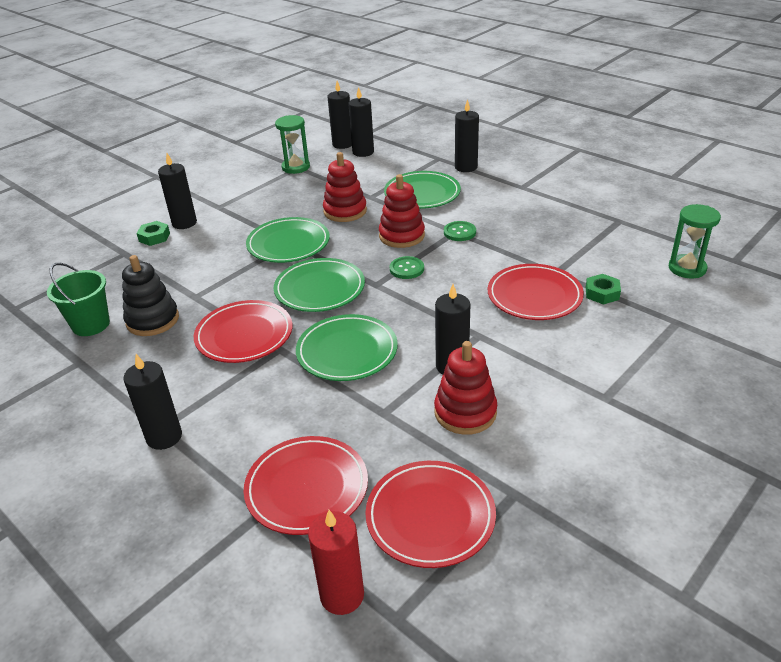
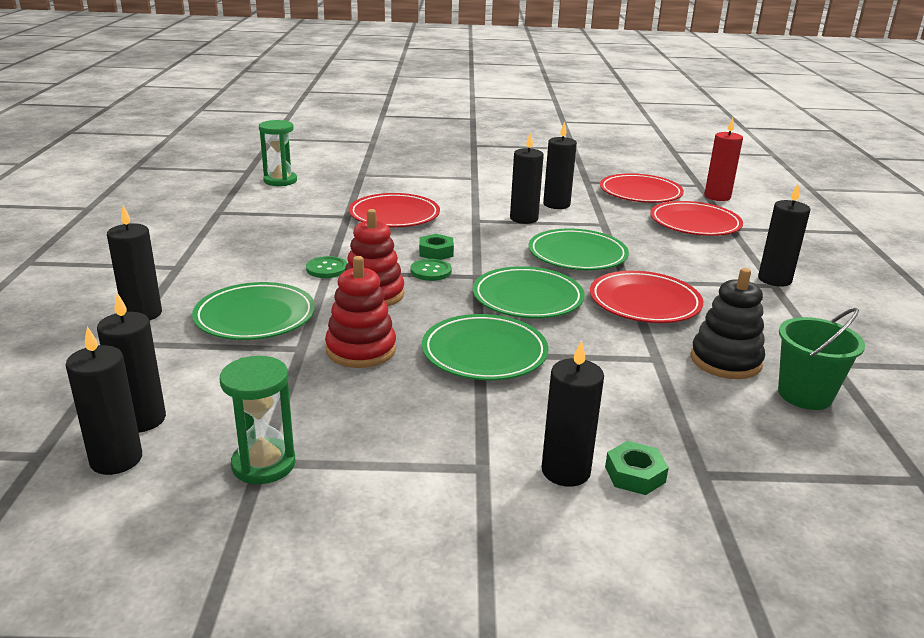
camera: 135 degrees left, 10 degrees down
(465, 412) = (556, 204): red stacking toy -> black candle
(602, 293) = (356, 197): green nut -> green nut (436, 252)

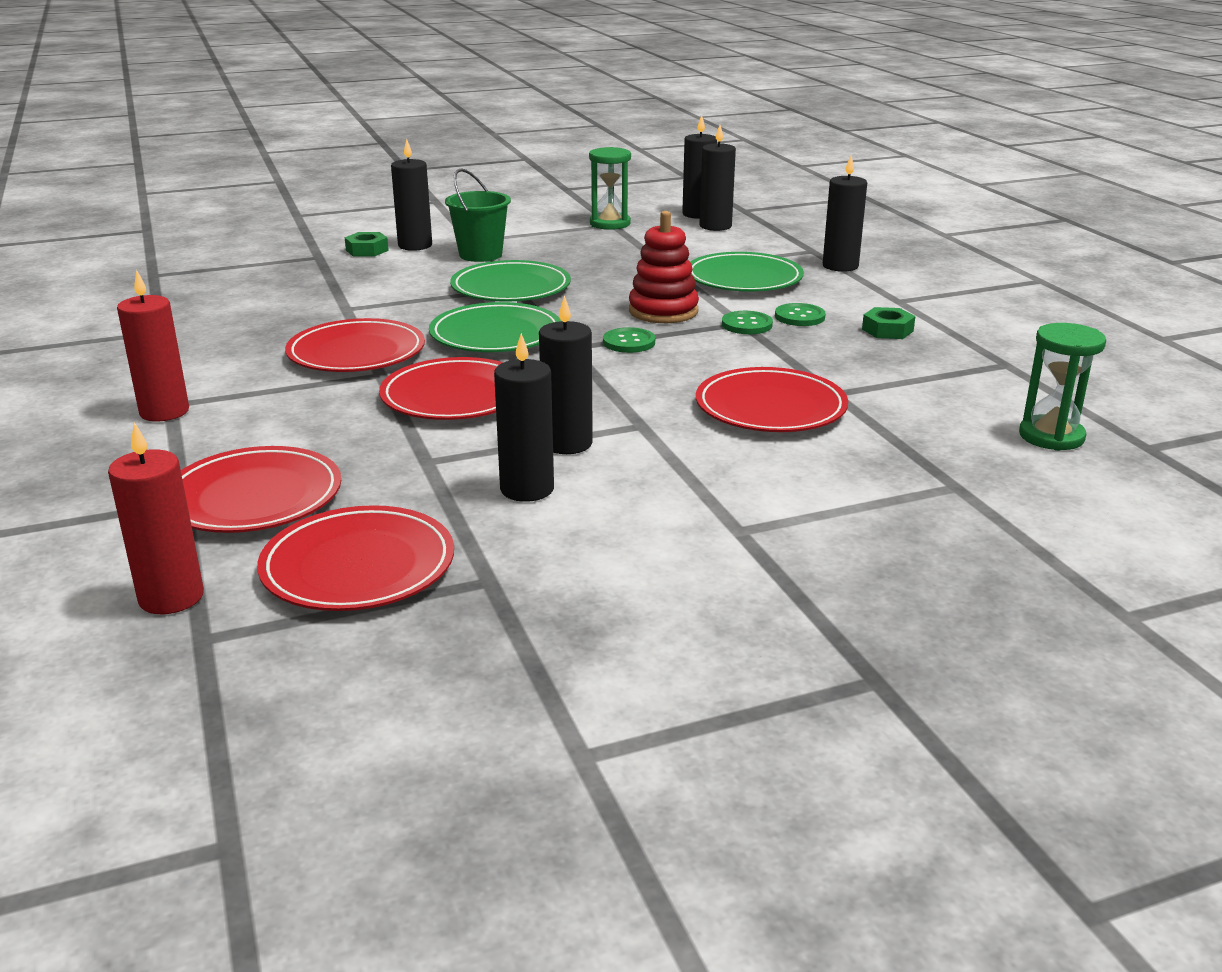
camera: 160 degrees right, 0 degrees up
(277, 267) = (799, 317): none -> green button
(361, 350) = (619, 274): red stacking toy -> none
(436, 252) = (647, 365): green nut -> green nut (887, 330)
(577, 255) = (455, 396): green plate -> red plate
(725, 361) = (276, 316): black stacking toy -> none
(774, 279) = (164, 412): black candle -> red candle
(805, 395) = (210, 305): green bucket -> green bucket (480, 255)

